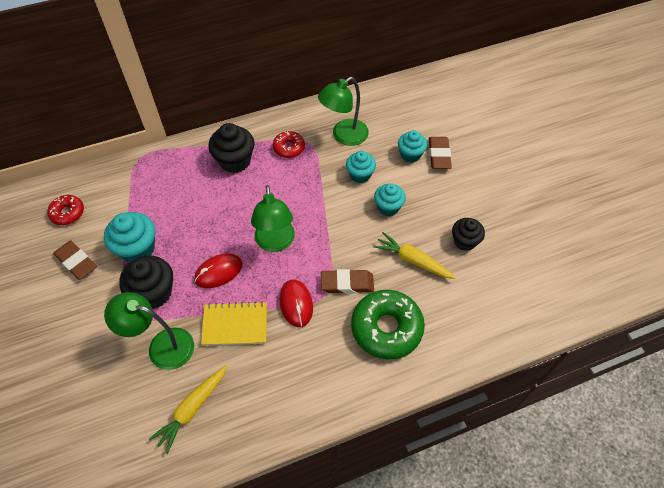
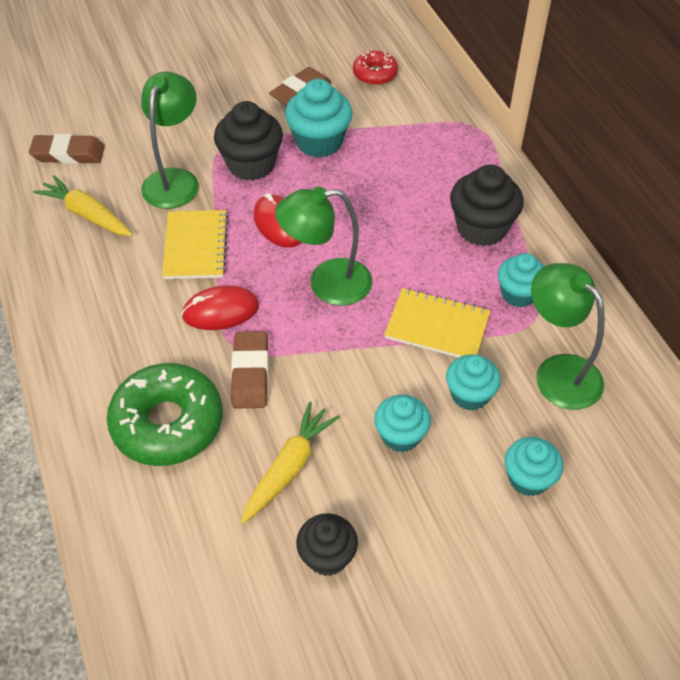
camera: 90 degrees right, 5 degrees down
(289, 148) = (518, 294): red donut -> turquoise cupcake
(312, 187) = (437, 326): none -> yellow notebook
(439, 155) = (534, 530): brown eraser -> brown eraser (68, 154)

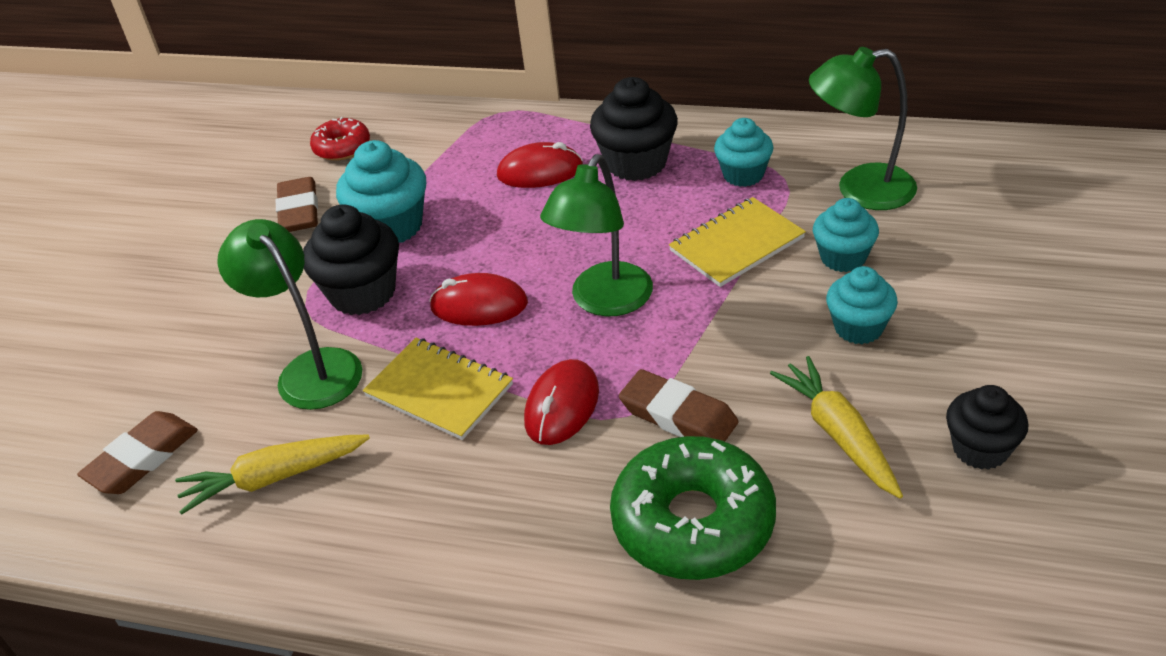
camera: 50 degrees left, 10 degrees down
(430, 182) = (540, 171): none -> red mouse
(528, 479) = (974, 261): turquoise cupcake -> none

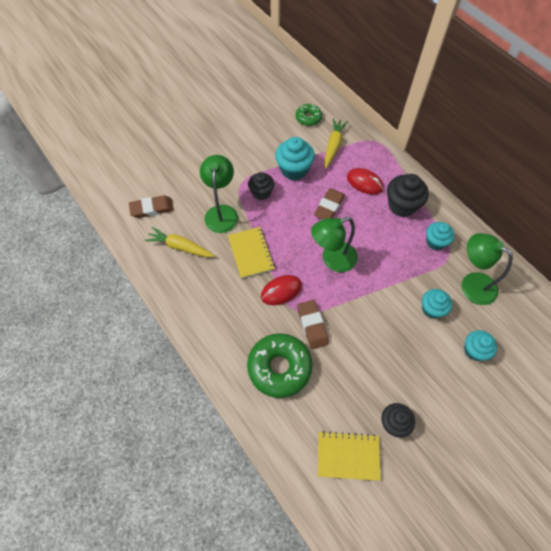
camera: 35 degrees right, 20 degrees up
(299, 211) = (271, 138): brown eraser -> brown eraser (329, 206)
(342, 147) = (308, 118): red donut -> green donut
(363, 293) = (261, 193): black cupcake -> black cupcake, size x0.66
(479, 305) = (292, 228): red mouse -> none
(736, 244) = (400, 272): yellow notebook -> yellow notebook (348, 456)
(838, 434) = (354, 377): yellow carrot -> yellow carrot (333, 146)
(858, 328) = (405, 342): turquoise cupcake -> turquoise cupcake (474, 350)

